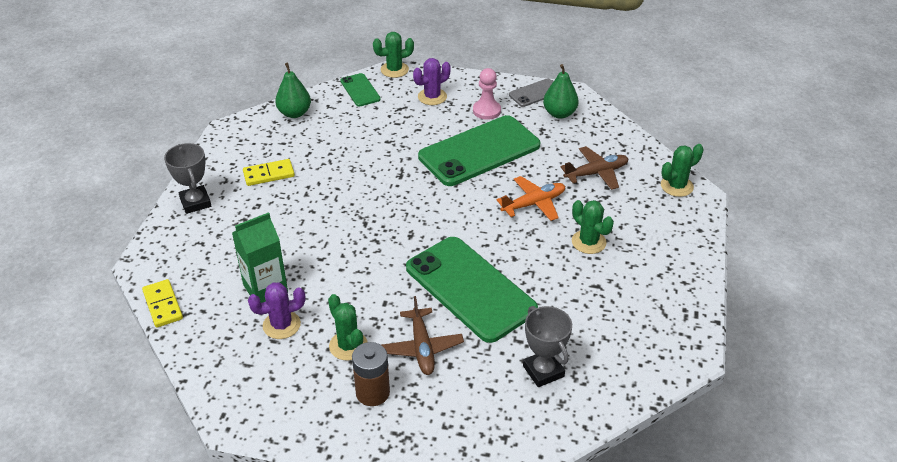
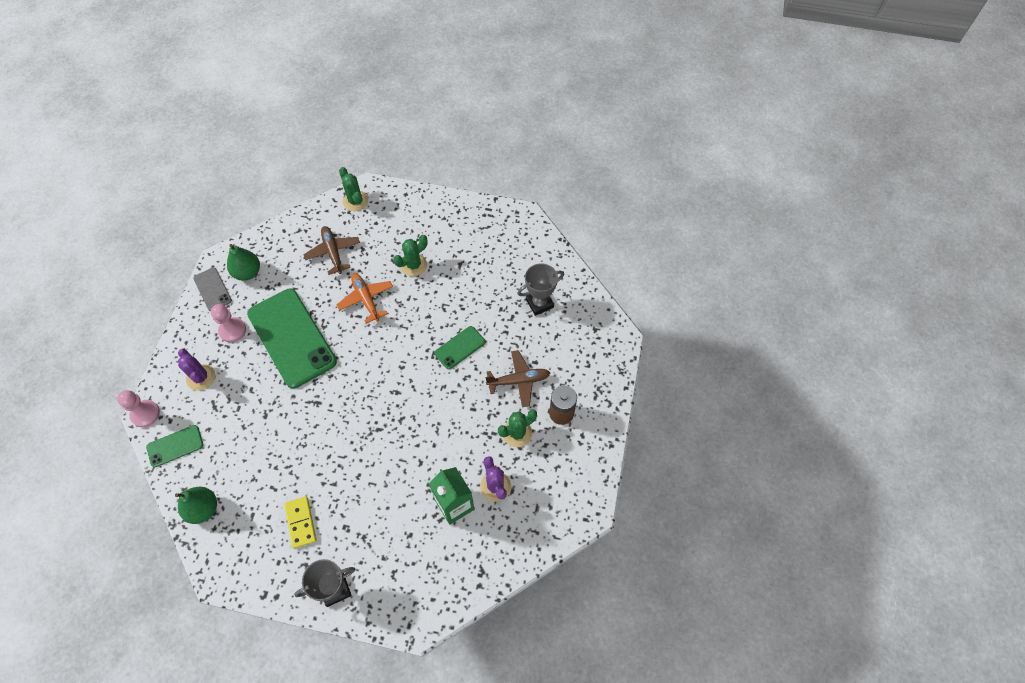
camera: 90 degrees left, 20 degrees up
(162, 305) = (471, 592): yellow domino -> none
(394, 70) = (145, 414): green cactus -> pink pawn
(470, 288) = (460, 347): green phone -> green phone, size x0.47

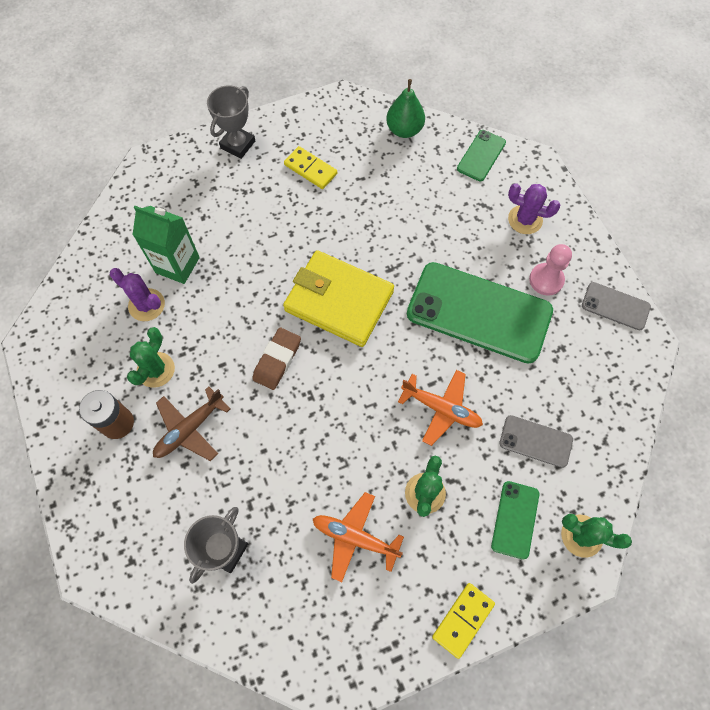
camera: 145 degrees right, 5 degrees up
(145, 414) = (537, 161): pink pawn -> none
(247, 272) = (602, 349): green pear -> none
(333, 252) = (535, 441): brown plane -> grey phone
(368, 402) = (339, 301): none -> yellow wallet
(437, 389) = (277, 360): none -> brown eraser
(444, 204) = (463, 620): none -> yellow domino
(460, 347) = (286, 423): green phone -> green phone (515, 519)
(467, 268) = (355, 537): none -> orange plane

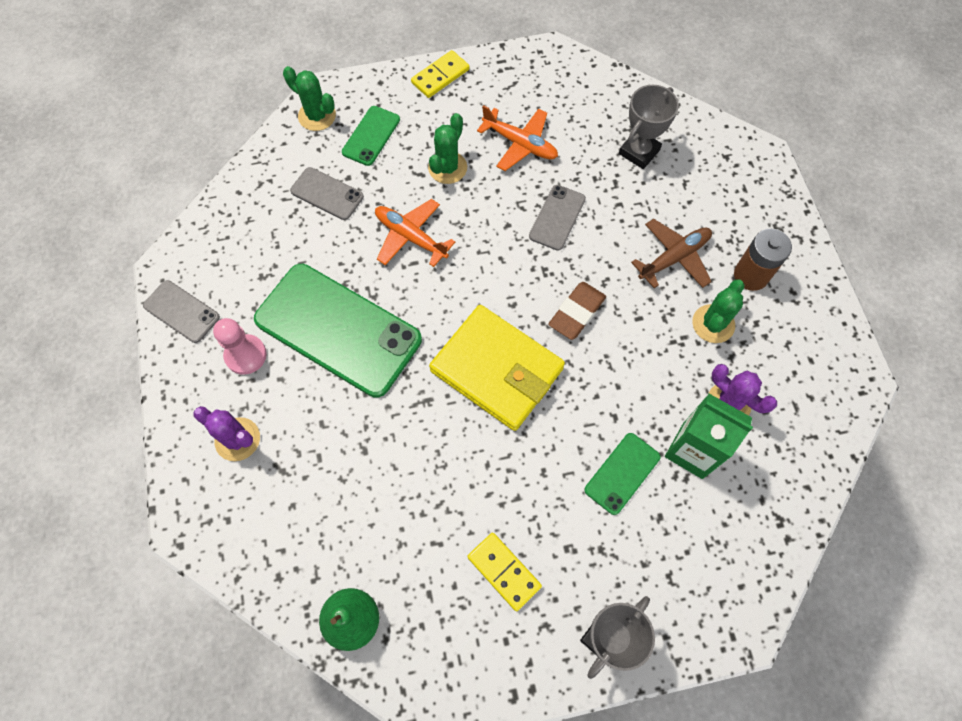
camera: 170 degrees left, 0 degrees up
(305, 454) = (557, 217): none -> grey phone
(481, 156) = (257, 551): green phone -> green phone (622, 473)

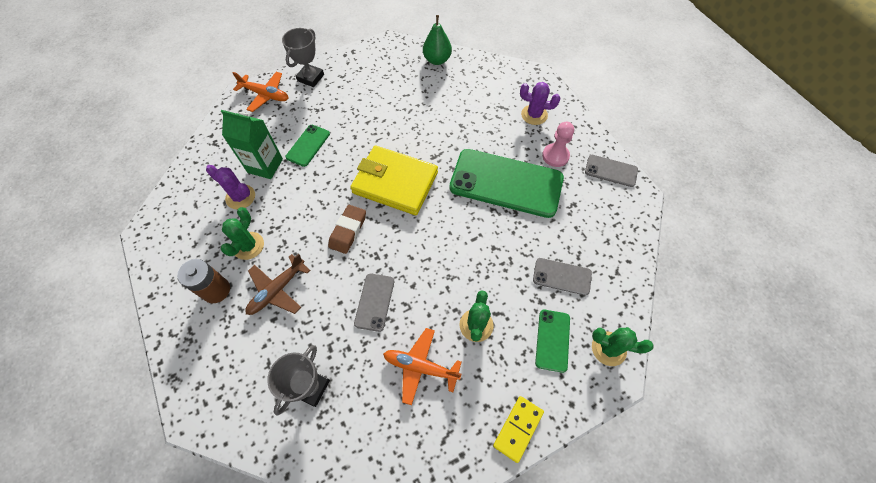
camera: 165 degrees right, 5 degrees down
(410, 237) = (483, 257): orange plane -> orange plane (265, 95)
(504, 571) = (367, 91): yellow domino -> none

